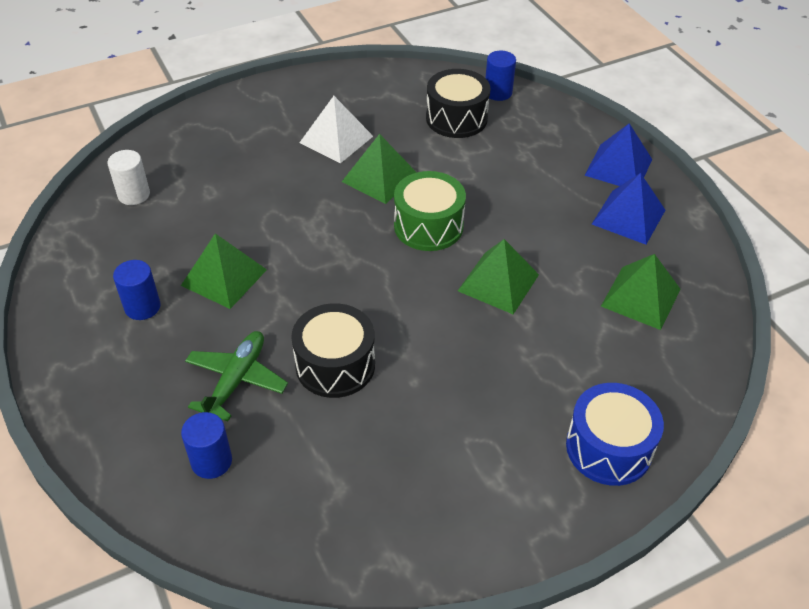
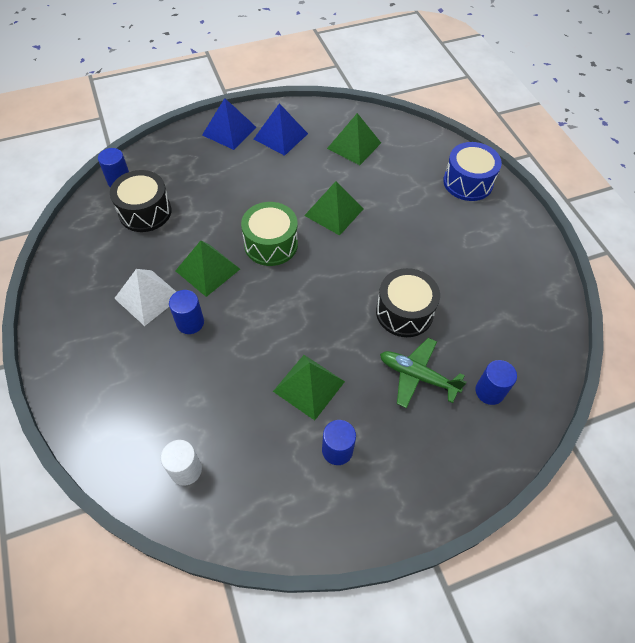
camera: 85 degrees left, 10 degrees up
(305, 174) = (190, 322): none -> blue cylinder

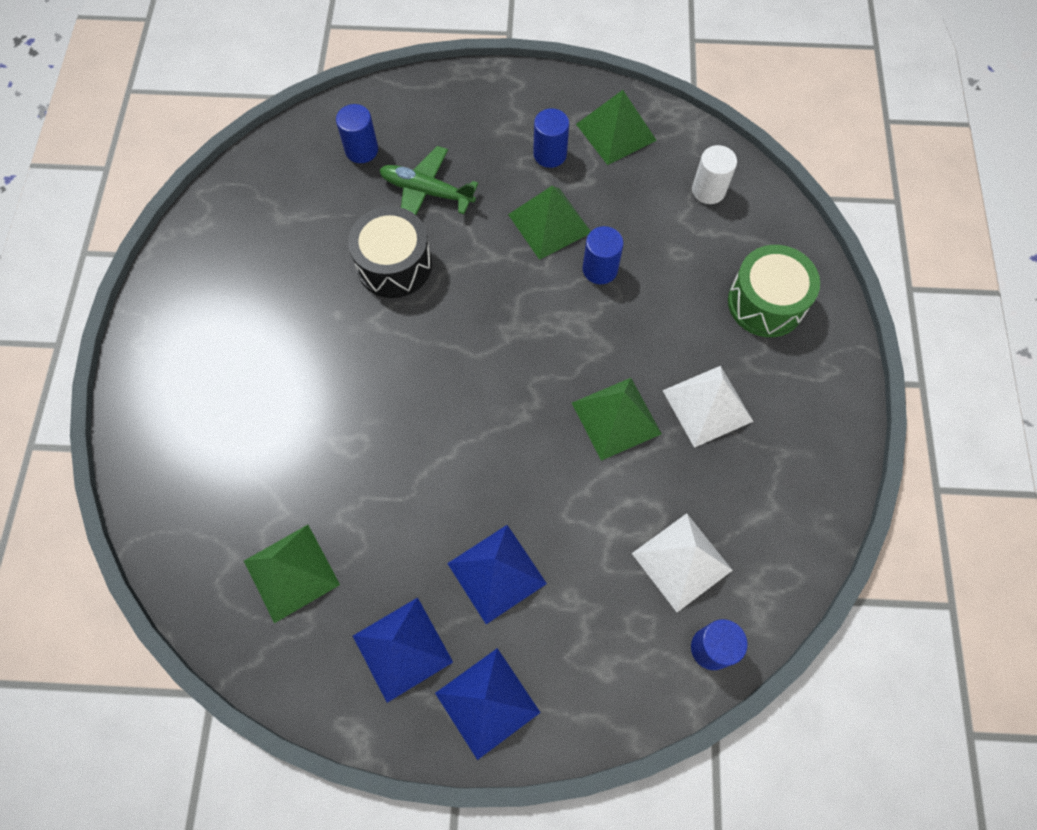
camera: 155 degrees left, 10 degrees up
(145, 212) = (681, 561): black drum -> white pyramid
(190, 322) = (661, 348): blue cylinder -> blue cylinder (600, 269)
(248, 176) = (496, 573): none -> blue pyramid
(271, 244) = (514, 426): green drum -> green drum (766, 303)
(334, 212) = (398, 447): green pyramid -> green pyramid (616, 132)
(417, 376) = (426, 191): green plane -> green plane turned 150 degrees clockwise
(468, 182) = (170, 423): blue drum -> none

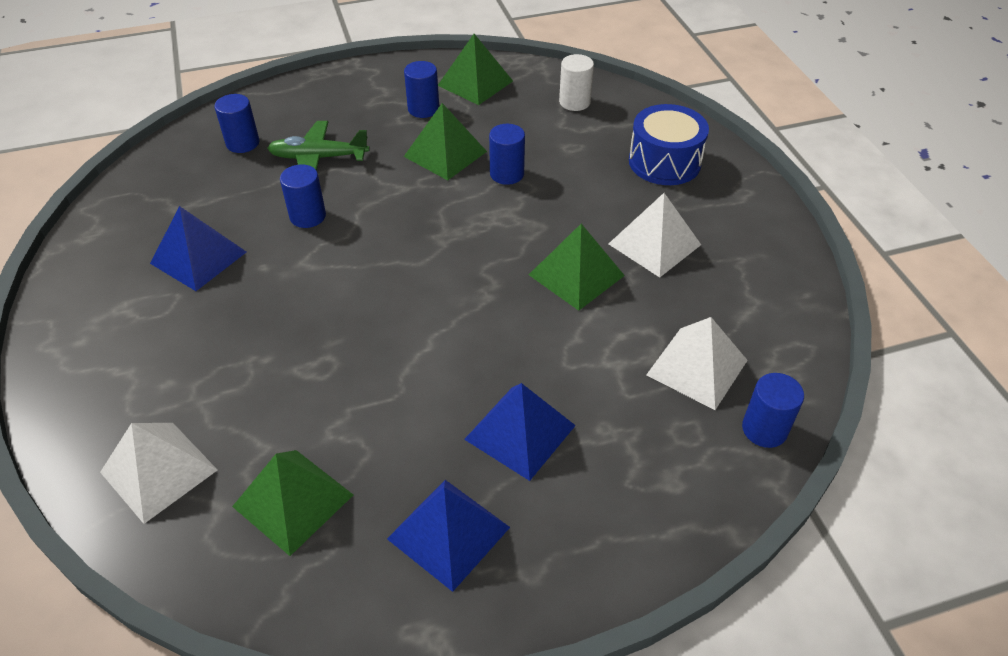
camera: 20 degrees left, 20 degrees down
(196, 506) = (159, 471): none -> white pyramid
(394, 265) = (308, 216): black drum -> blue cylinder
(487, 702) = (564, 553): blue pyramid -> blue pyramid (198, 257)
(766, 303) = (664, 162): green drum -> blue drum

